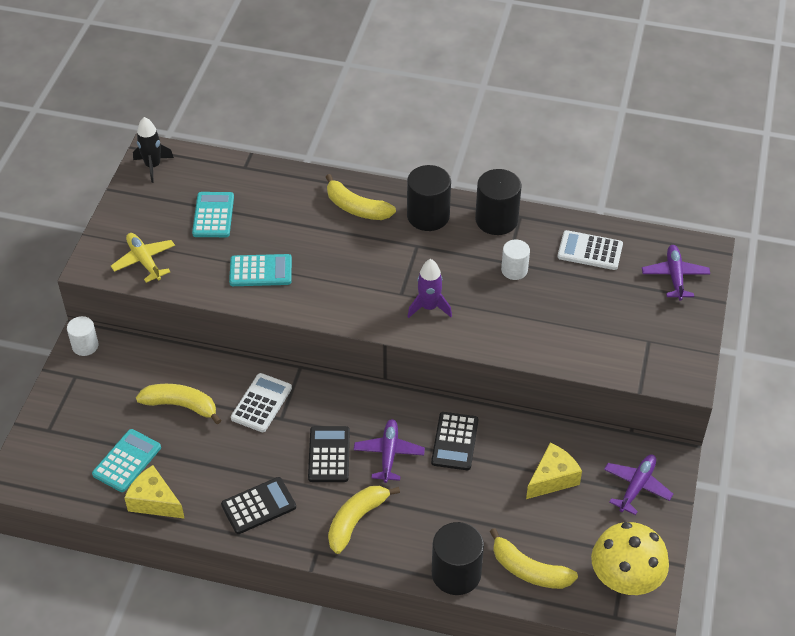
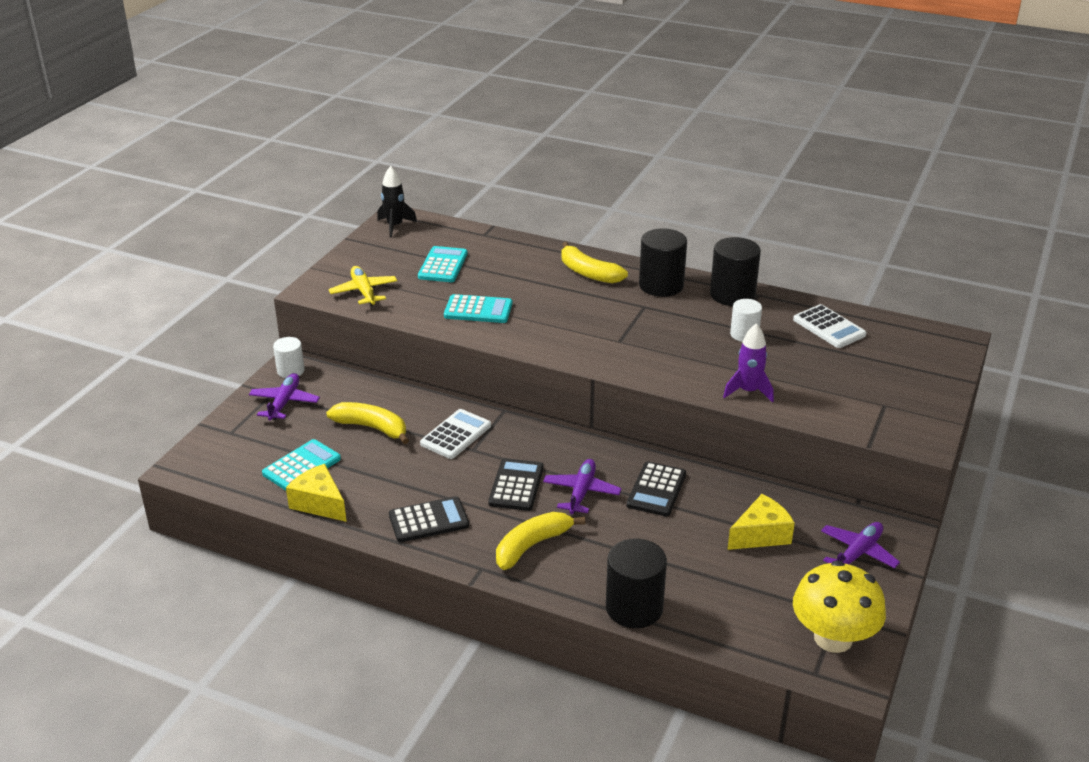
camera: 10 degrees right, 15 degrees down
(429, 307) = (647, 354): purple rocket -> purple rocket (748, 391)
(529, 570) = (720, 615): yellow banana -> none
(590, 251) = (829, 327): white calculator -> white calculator turned 150 degrees counterclockwise
(675, 276) = (920, 356): purple plane -> purple plane (284, 402)

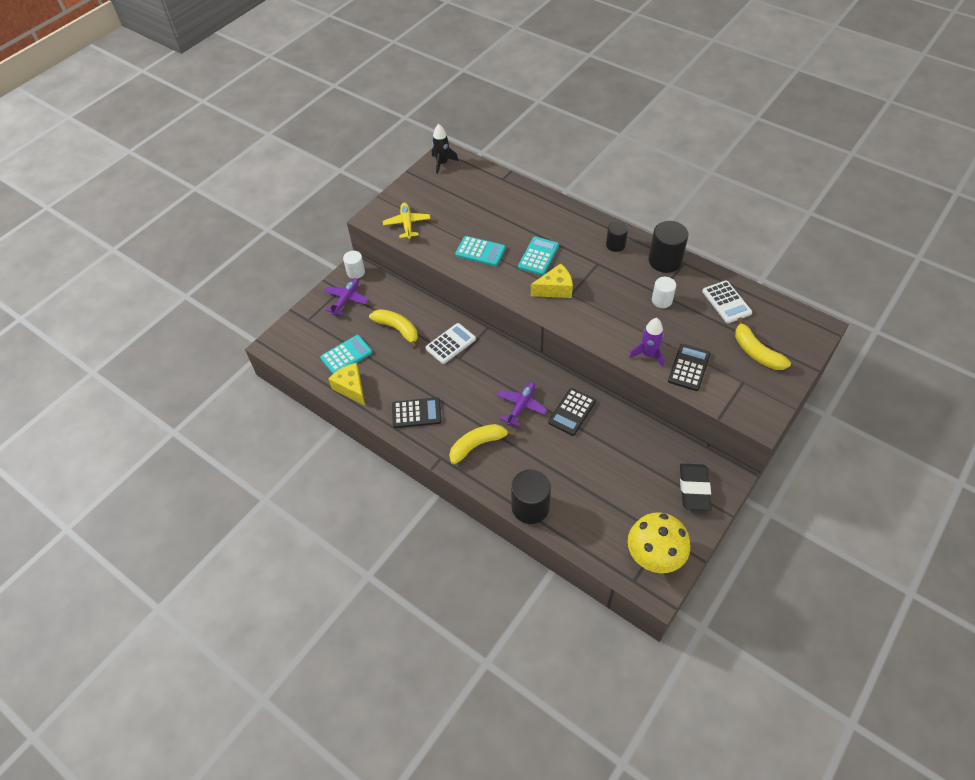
camera: 15 degrees right, 20 degrees up
(443, 265) = (466, 206): turquoise calculator -> turquoise calculator (538, 256)
(516, 485) = (480, 393): black calculator -> black calculator (689, 367)
(588, 273) = (566, 226): yellow banana -> yellow banana (756, 352)
(661, 285) = (615, 245): black cylinder -> black cylinder, size x0.60
(761, 535) = (632, 462): yellow cheese -> yellow cheese (555, 289)
(858, 553) = (694, 489): purple plane -> black eraser

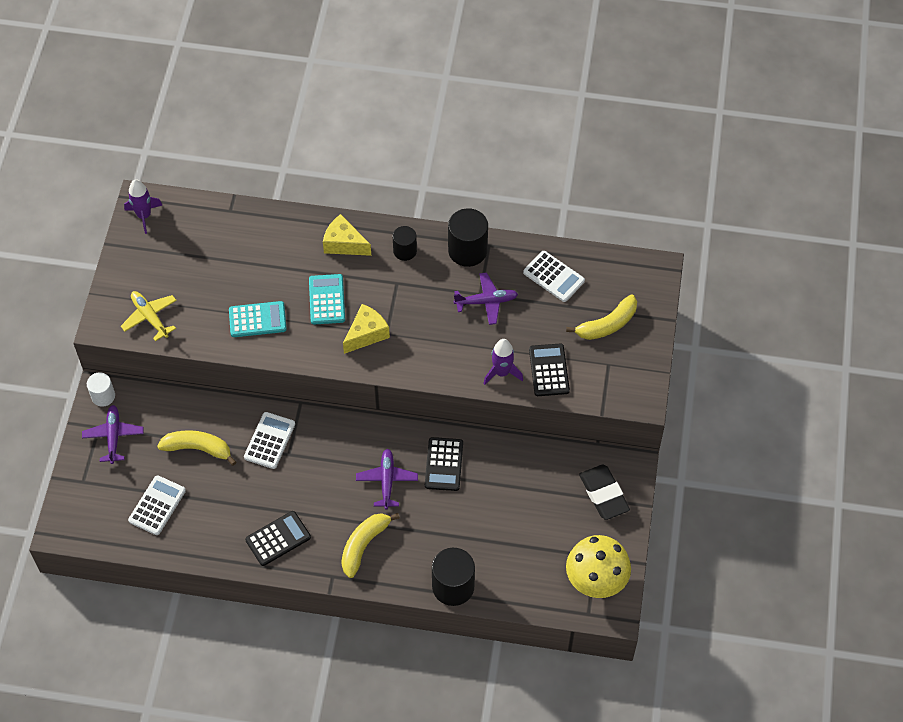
camera: 30 degrees left, 5 degrees up
(346, 355) = (157, 505): turquoise calculator -> white calculator
(351, 388) = (186, 542): yellow cheese -> yellow cheese (344, 244)
(442, 163) = (144, 216): black rocket -> purple rocket
(662, 300) = (486, 302): white cylinder -> purple plane
(756, 352) = (607, 324): yellow banana -> yellow banana turned 60 degrees counterclockwise

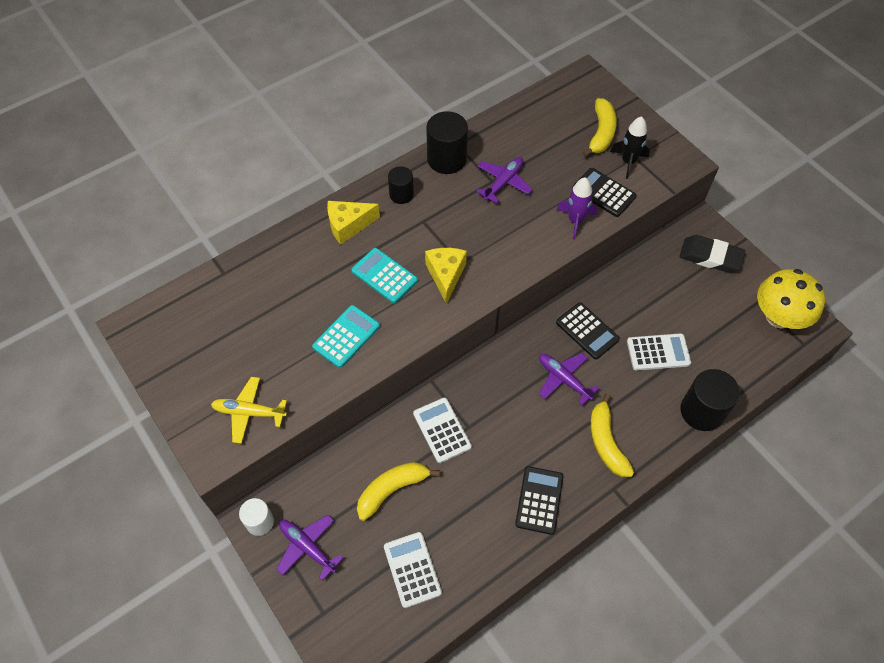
camera: 45 degrees left, 0 degrees up
(144, 216) = (149, 335): purple rocket -> none
(553, 277) = (527, 130): white calculator -> white calculator (658, 352)
(598, 363) = (628, 162): none -> black rocket

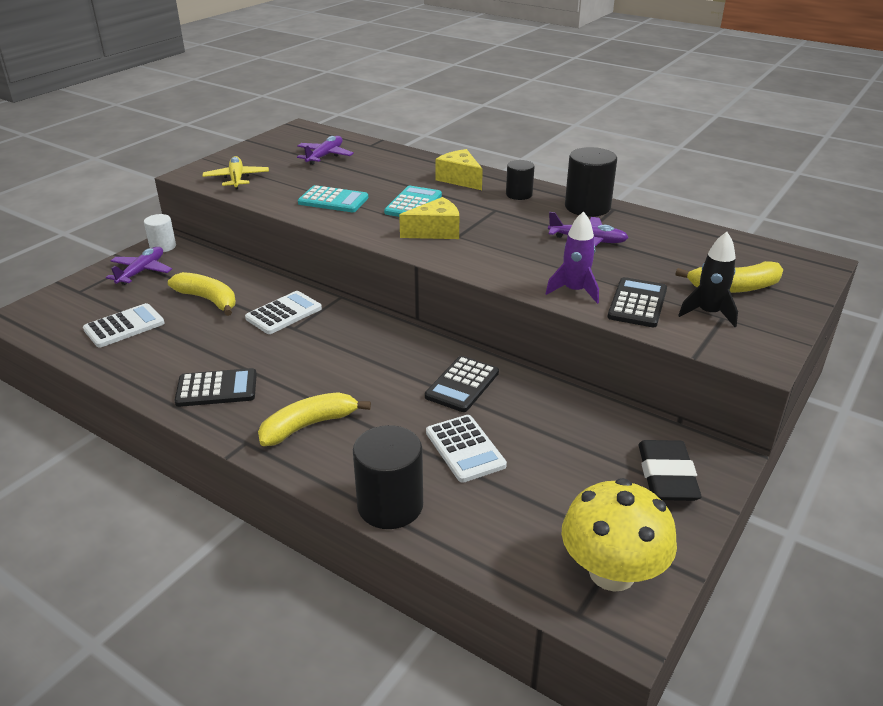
camera: 70 degrees right, 25 degrees down
(563, 379) = (383, 378): purple plane -> purple plane (325, 156)

